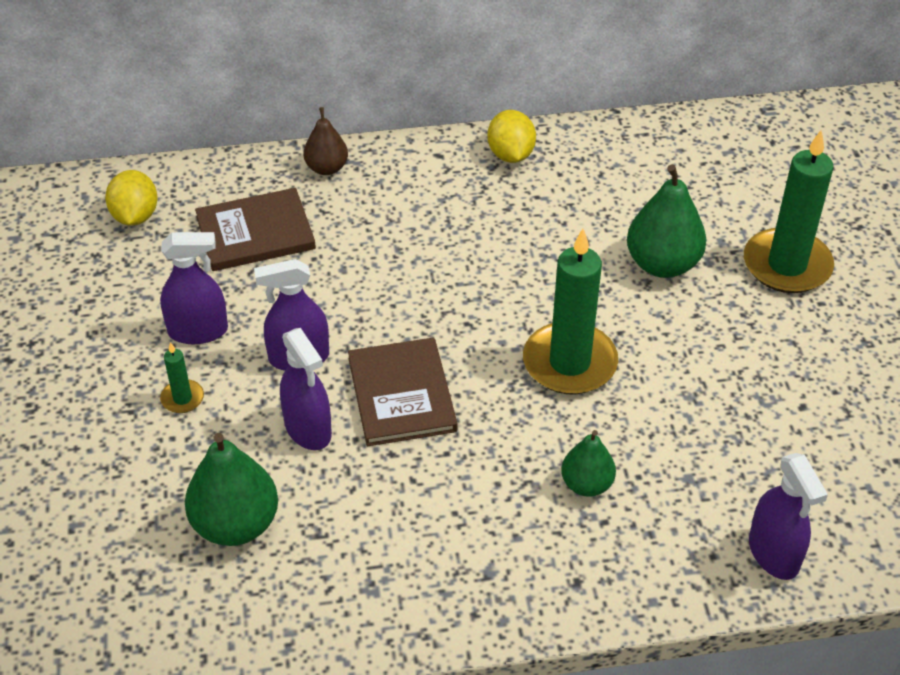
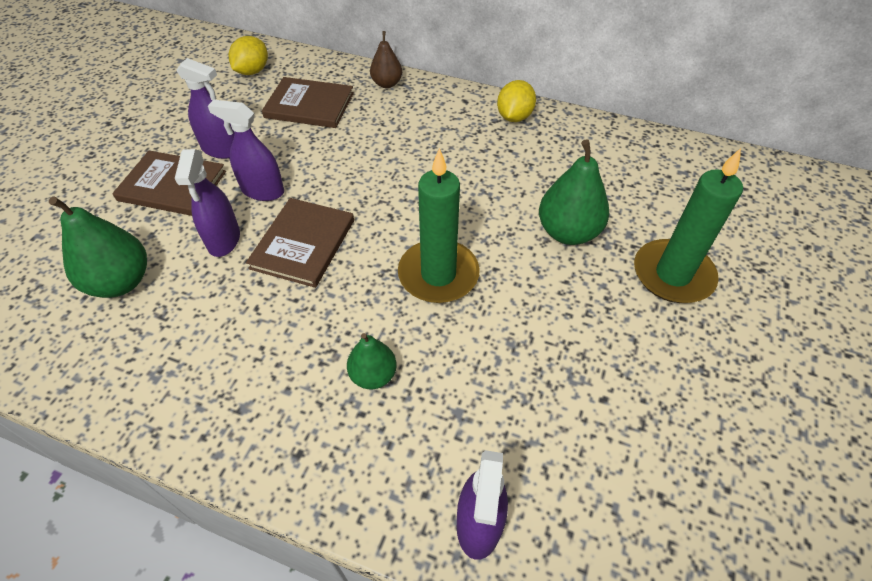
camera: 30 degrees right, 5 degrees up
(182, 398) = (172, 186): green candle -> brown book

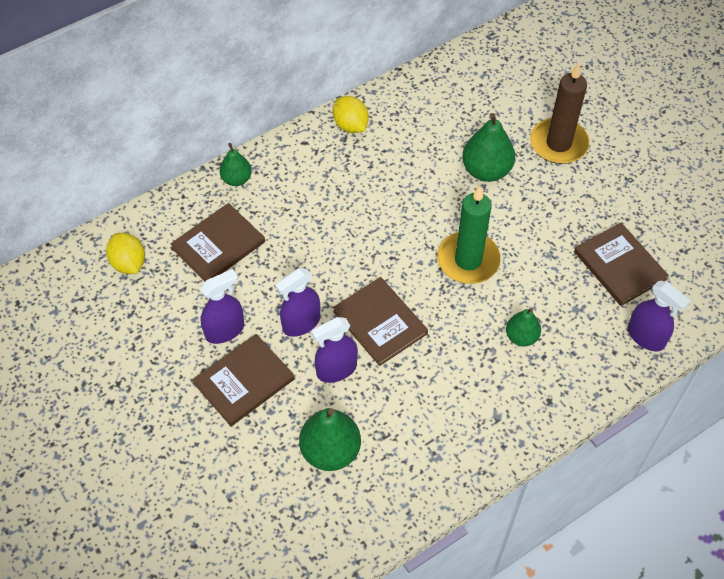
camera: 55 degrees left, 5 degrees up
(224, 240) = (336, 369): purple spray bottle -> purple spray bottle turned 120 degrees clockwise
(387, 84) = (236, 179): brown pear -> green pear
(564, 429) = (619, 266): none -> brown book
(673, 274) = (558, 144): green candle -> brown candle

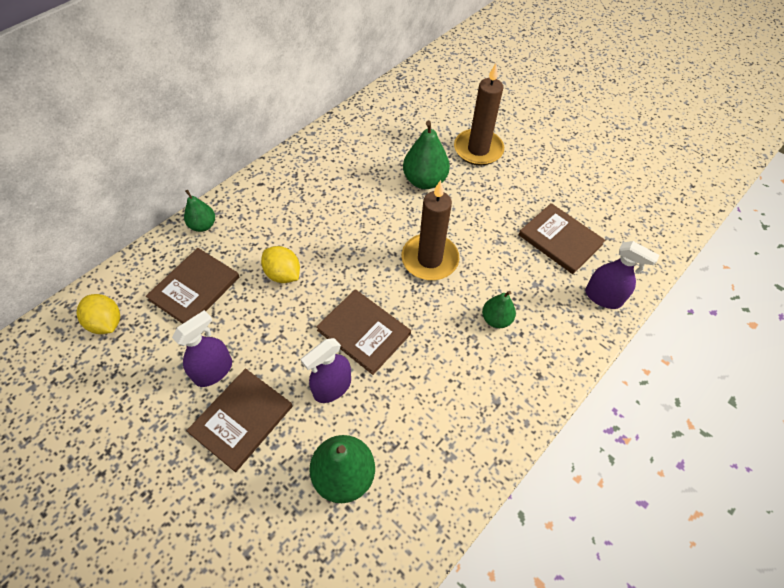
camera: 15 degrees left, 0 degrees up
(301, 323) = (288, 348): purple spray bottle -> none
(350, 125) = (299, 163): yellow lemon -> yellow lemon (283, 274)
(468, 260) = (429, 259): green candle -> brown candle

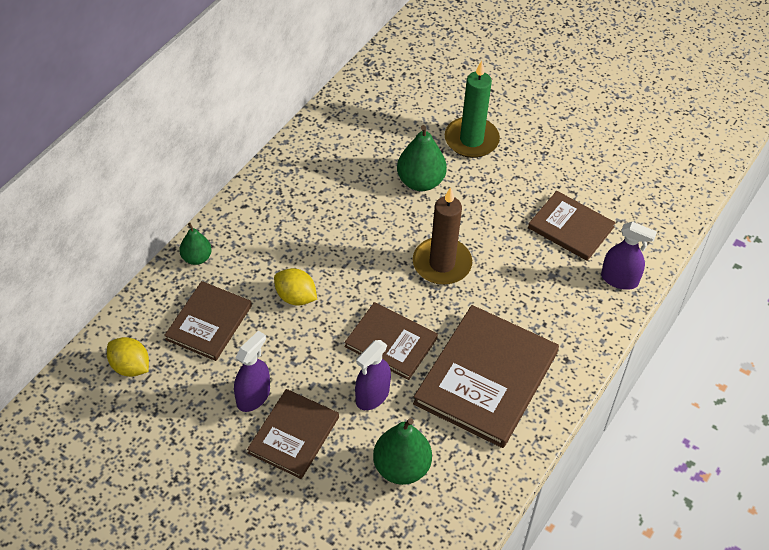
camera: 10 degrees left, 5 degrees down
(453, 384) = (486, 378): none -> brown book
(478, 149) = (471, 140): brown candle -> green candle
(496, 319) = (518, 314): green pear -> none

